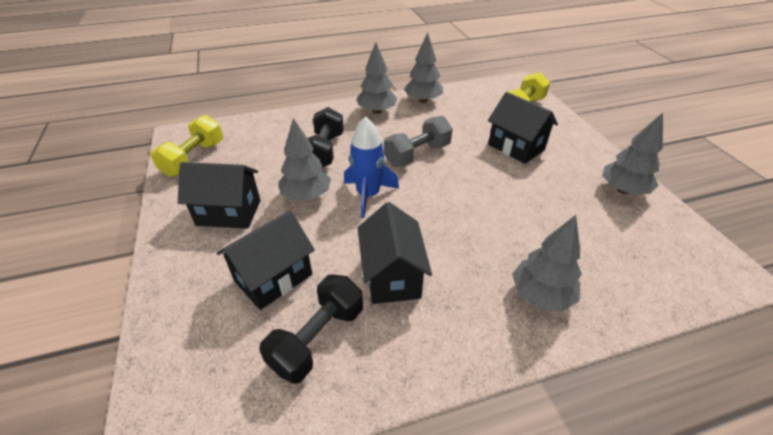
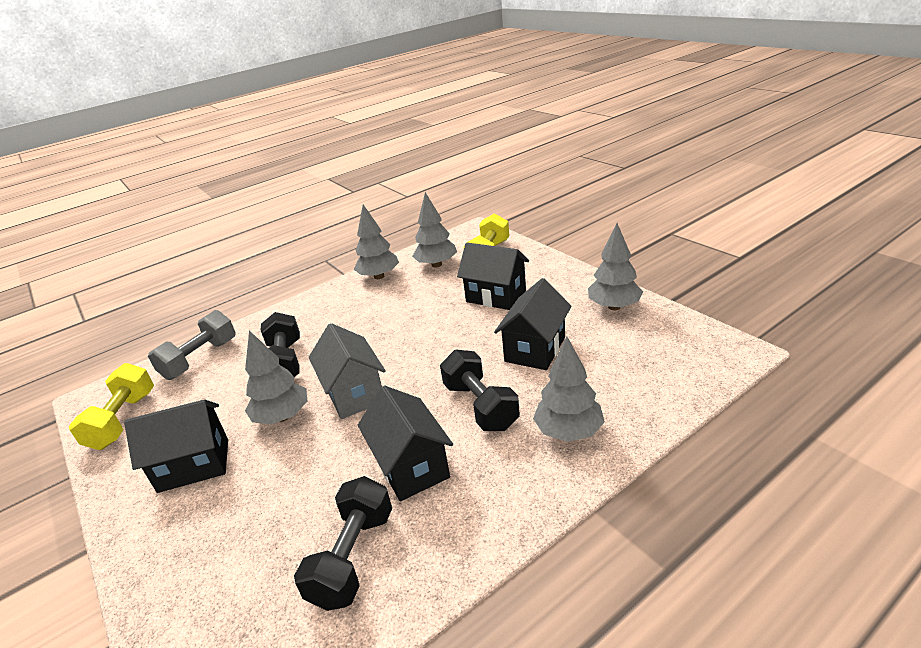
camera: 15 degrees left, 10 degrees down
(273, 278) = (277, 515): black house -> black house (535, 349)
(368, 195) = (354, 393): blue rocket -> grey house
(377, 111) = (330, 302): grey tree -> grey tree (436, 264)
(417, 154) = (393, 335): grey dumbbell -> grey dumbbell (200, 359)
(469, 243) = (480, 406): none -> black dumbbell

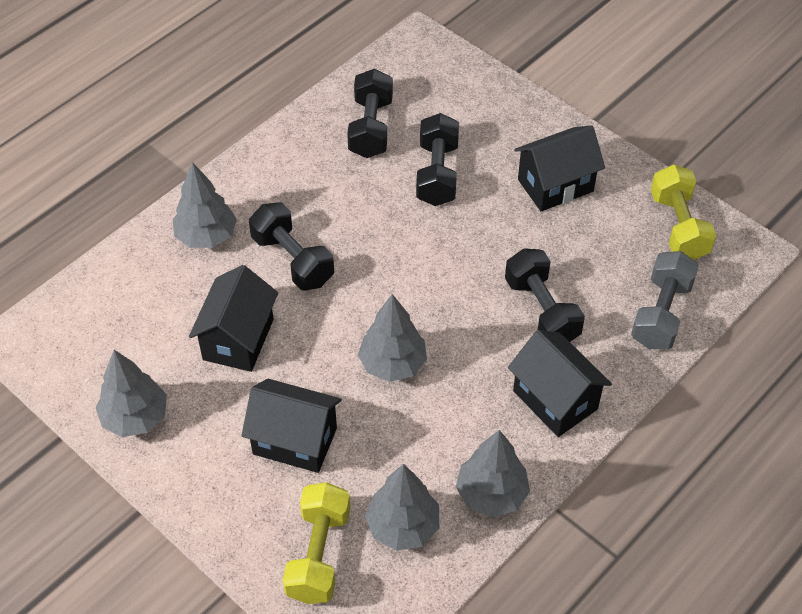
camera: 165 degrees right, 20 degrees up
(282, 417) = (499, 239): grey tree -> grey tree (393, 364)
(304, 486) = (437, 174): none -> black dumbbell
(354, 393) = (433, 270): grey house -> none
(411, 466) = (346, 196): black house -> black house (555, 400)

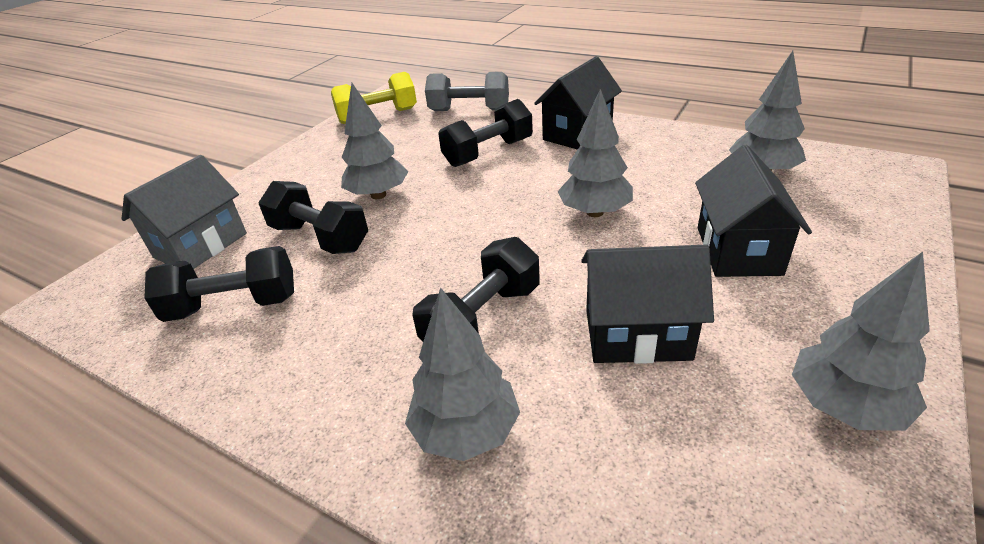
camera: 100 degrees left, 15 degrees down
(319, 554) = (841, 206): yellow dumbbell -> none
(437, 174) = (320, 238): black dumbbell -> black dumbbell turned 45 degrees clockwise
(459, 102) = (201, 245): none -> grey house
(491, 494) = (689, 142): grey tree -> grey tree (378, 195)
(555, 185) = (335, 170): black house -> none

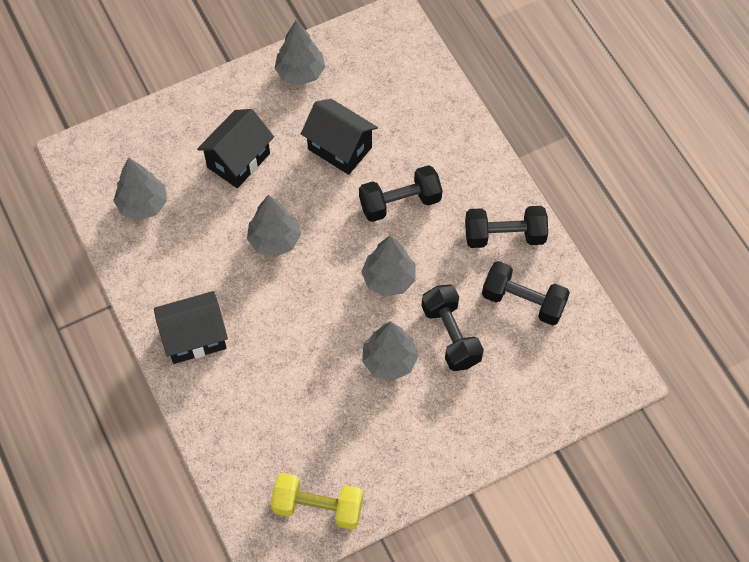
camera: 150 degrees left, 25 degrees up
(201, 245) = (531, 383): grey house -> none
(466, 431) = (447, 151): grey tree -> grey tree (389, 279)
(469, 110) = (236, 450): grey dumbbell -> none
(488, 152) = (278, 361): black dumbbell -> black dumbbell (504, 236)

